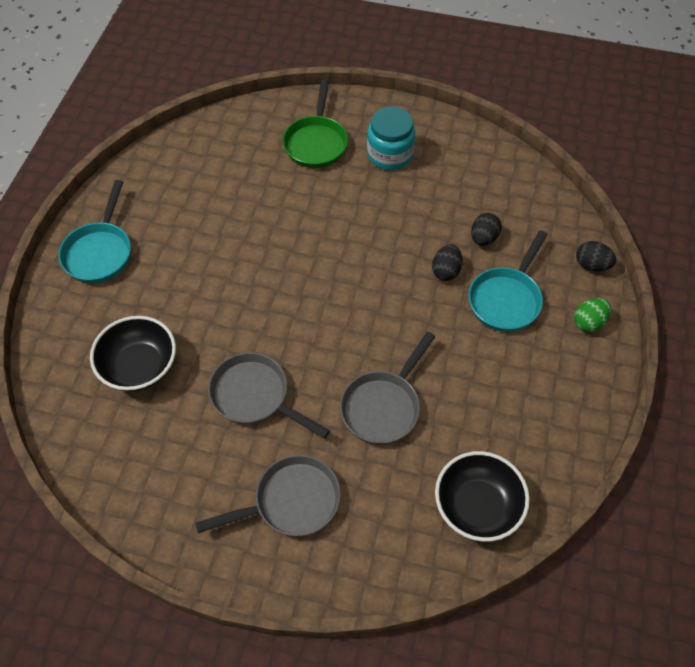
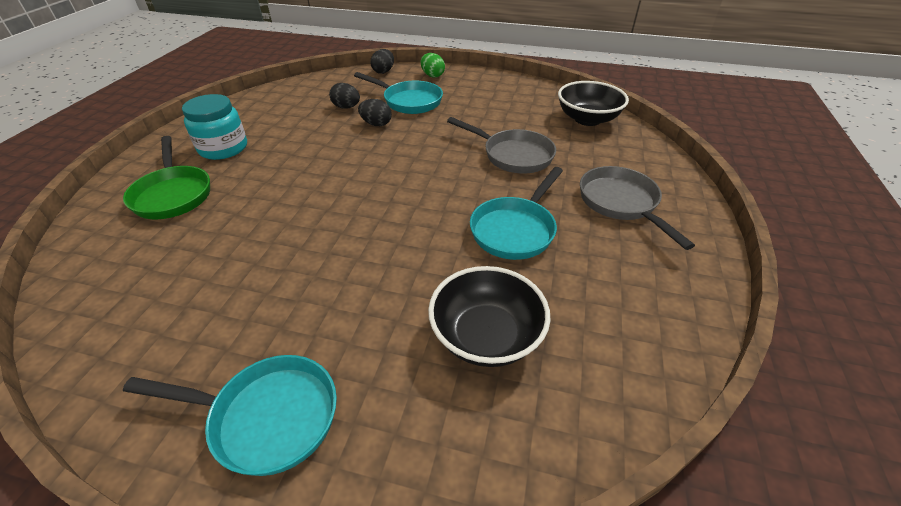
camera: 90 degrees left, 15 degrees down
(255, 396) = (515, 230): grey pan -> turquoise pan
(316, 142) = (173, 194): green pan -> green pan turned 60 degrees clockwise

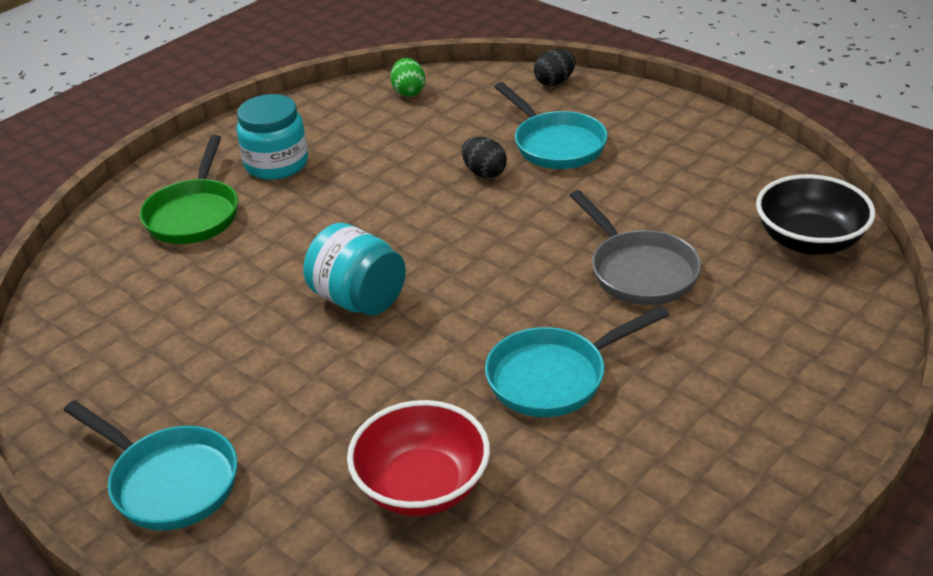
camera: 30 degrees right, 5 degrees down
(344, 218) = (359, 299): none -> turquoise jar
(346, 107) = (462, 135): black egg -> none
(432, 75) = (624, 105): green egg -> green egg (409, 92)
(486, 336) = (422, 486): black bowl -> red bowl
(621, 203) = (733, 386): grey pan -> none

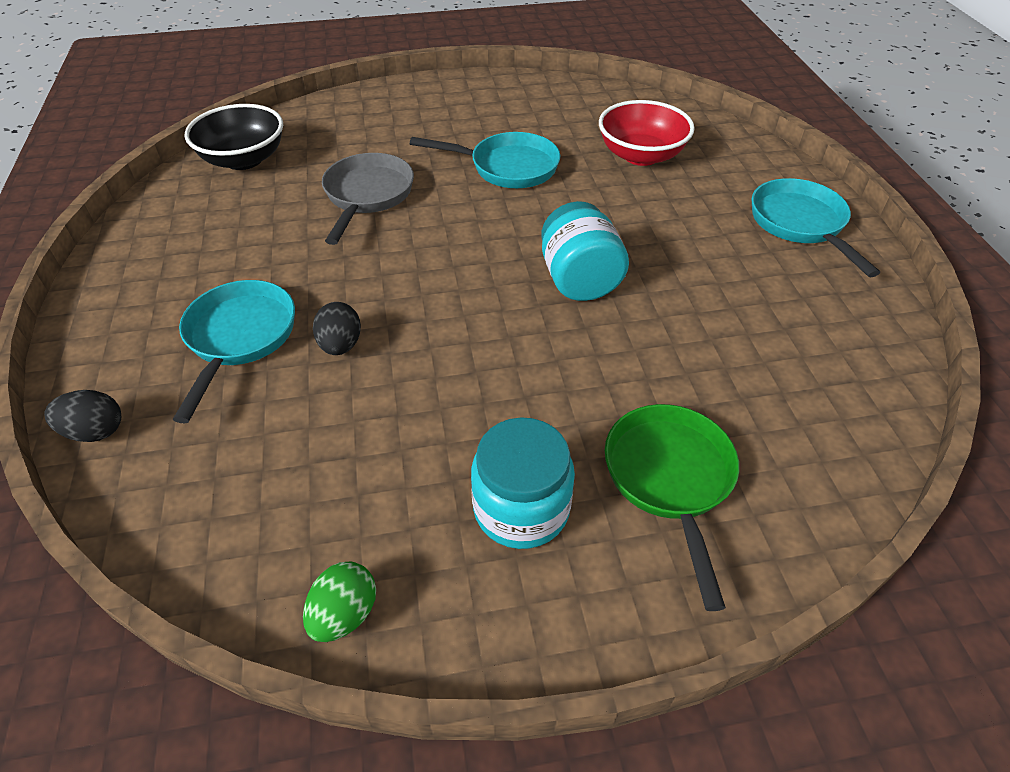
camera: 145 degrees left, 10 degrees up
(194, 214) = (670, 479): green pan -> green pan turned 45 degrees counterclockwise
(409, 92) = (242, 544): green egg -> green egg (344, 614)

